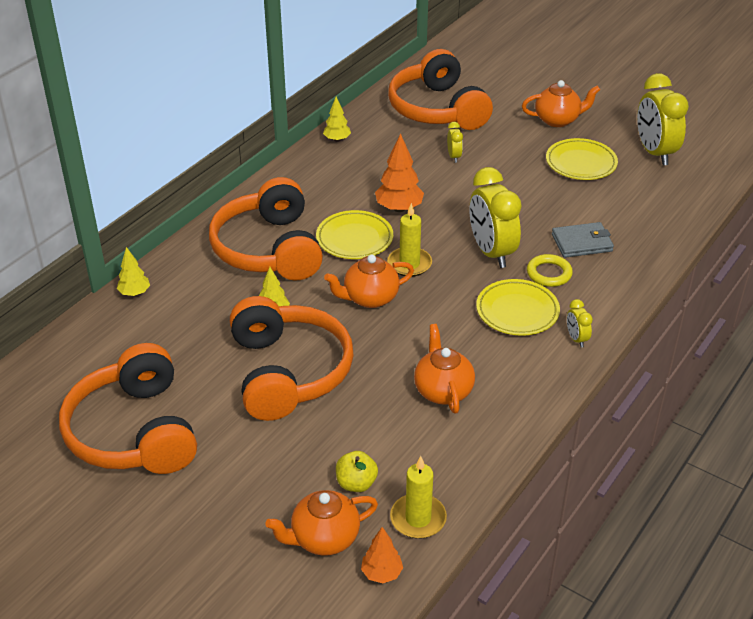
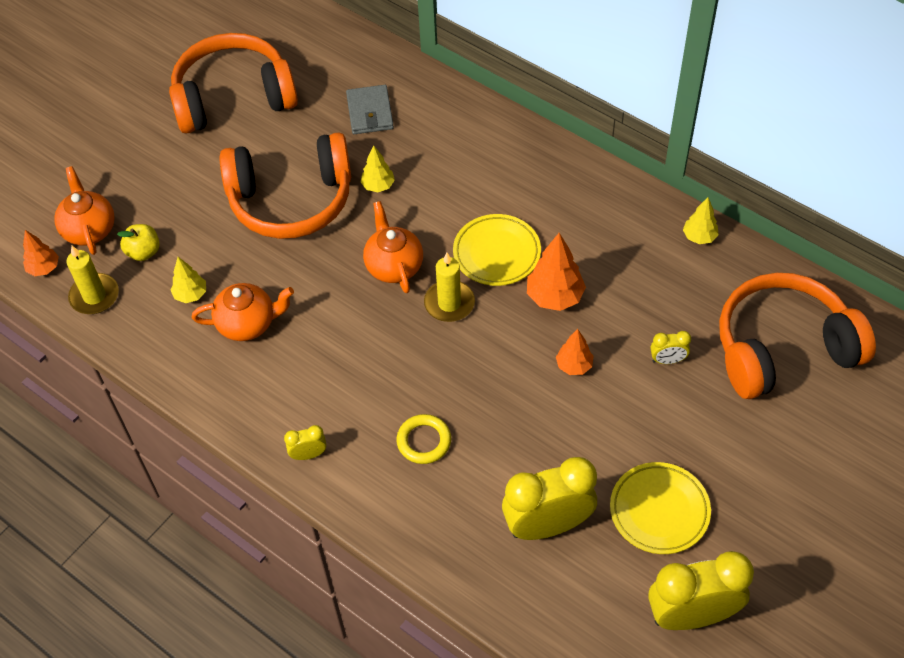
camera: 95 degrees right, 15 degrees up
(134, 293) = (417, 79): yellow tree -> yellow tree (191, 294)
(269, 249) = (481, 178): orange headphones -> none
(464, 199) = (574, 365): none -> orange tree
(491, 252) = (467, 385): yellow clock -> yellow clock (547, 525)
(517, 311) = (360, 401): yellow plate -> none
(558, 120) = (770, 496): orange teapot -> none
(582, 243) = (482, 485): grey wallet -> grey wallet (370, 112)

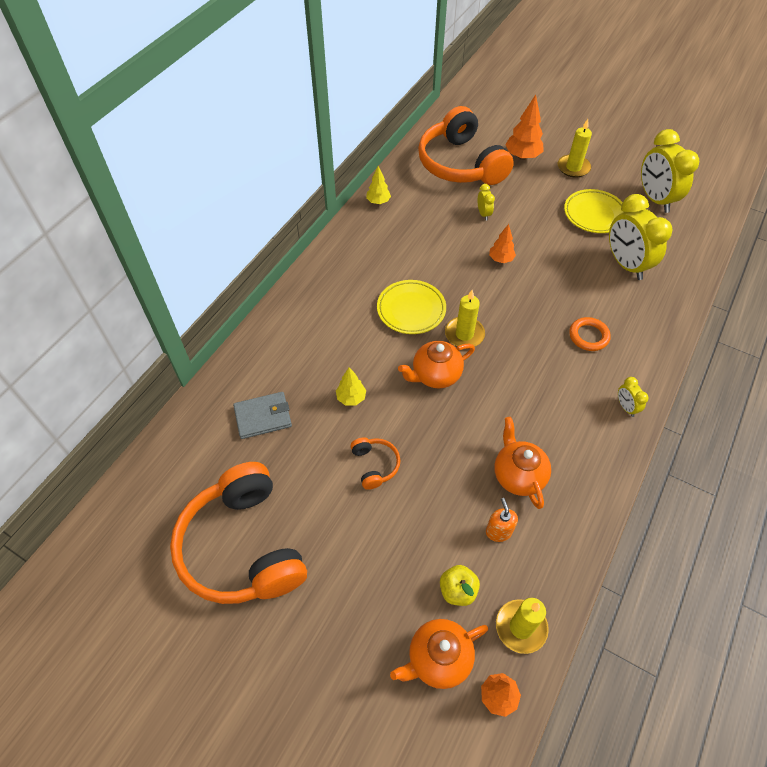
camera: 100 degrees left, 0 degrees up
(191, 294) = (498, 531): yellow tree -> orange soap dispenser
(291, 200) = (375, 465): orange headphones -> orange headphones, size x0.42
(424, 441) = (588, 336): yellow ring -> orange ring
(554, 297) = (445, 273): orange tree -> orange tree (522, 156)
(774, 508) = (573, 168): none -> yellow candle

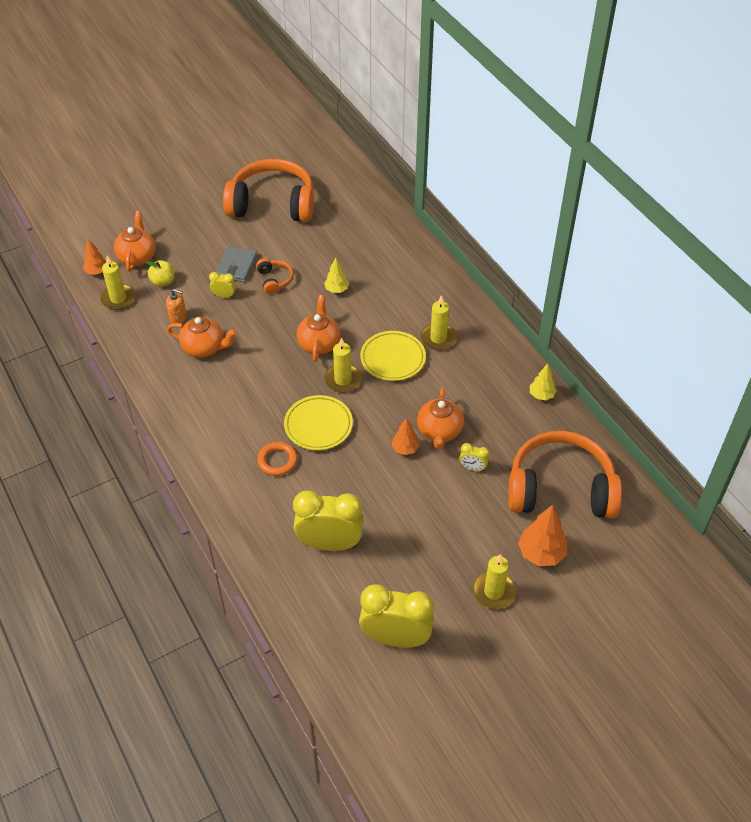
camera: 120 degrees right, 5 degrees down
(263, 417) = (357, 241): grey wallet -> grey wallet (236, 266)
(362, 288) = (438, 338): none -> yellow candle
(375, 465) = (274, 280): orange headphones -> orange headphones turned 120 degrees counterclockwise
(466, 246) = (439, 431): none -> orange teapot
(594, 214) = (411, 563): yellow plate -> yellow plate (318, 425)
(626, 407) = (198, 442): yellow clock -> yellow clock (224, 296)

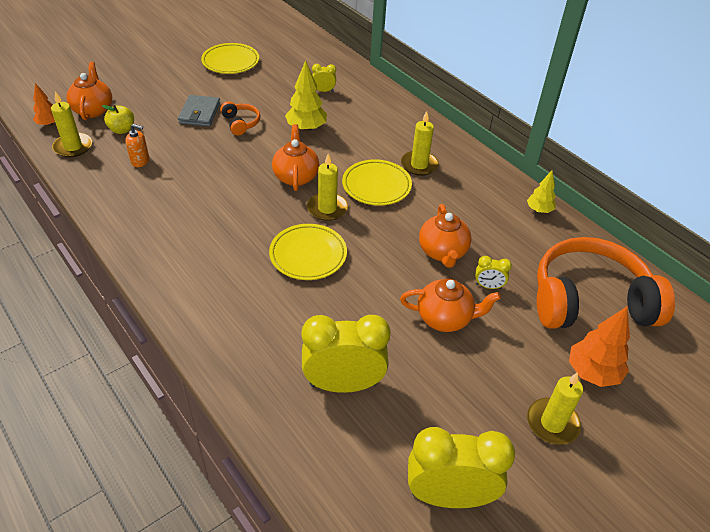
camera: 10 degrees left, 5 degrees down
(204, 348) = (171, 187): orange teapot -> orange teapot (445, 318)
(224, 296) = (189, 139): yellow clock -> yellow clock (323, 91)
(272, 204) = (230, 62): orange headphones -> yellow plate
(277, 461) = (266, 295): orange ring -> none
(336, 289) = (306, 128): yellow tree -> yellow tree, size x1.62
(405, 449) = (409, 272): orange tree -> none

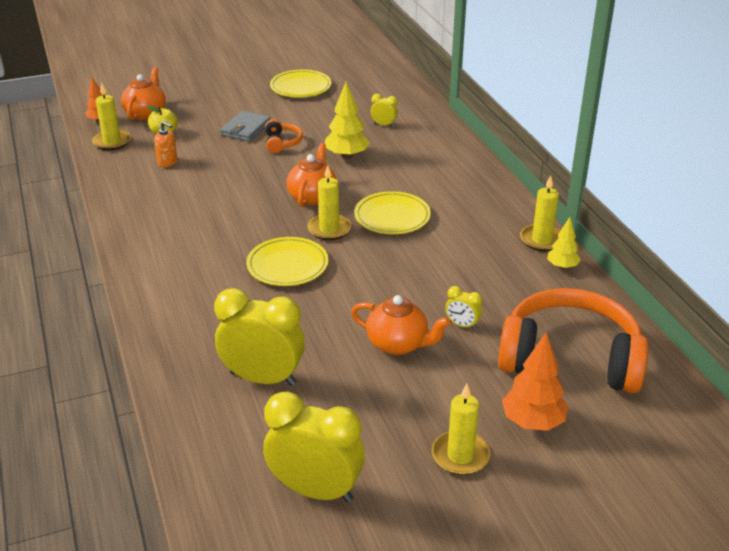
camera: 20 degrees right, 10 degrees down
(419, 165) = (449, 205): yellow candle -> yellow candle (541, 240)
(442, 252) = (429, 286): orange teapot -> none

